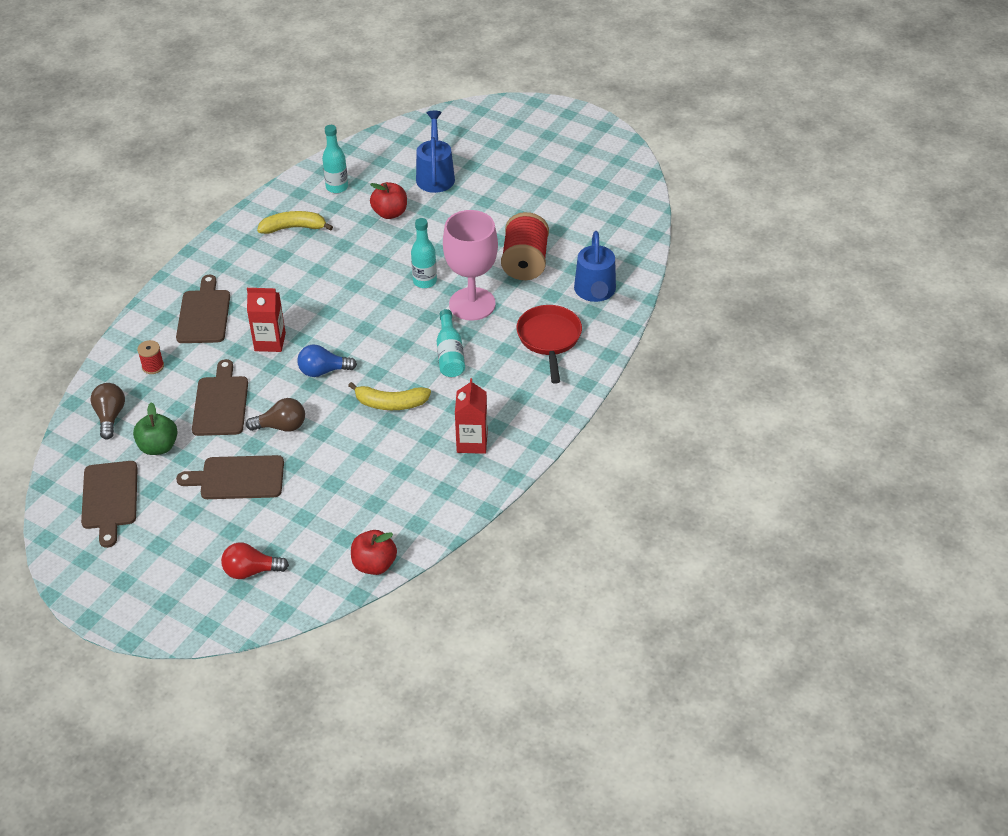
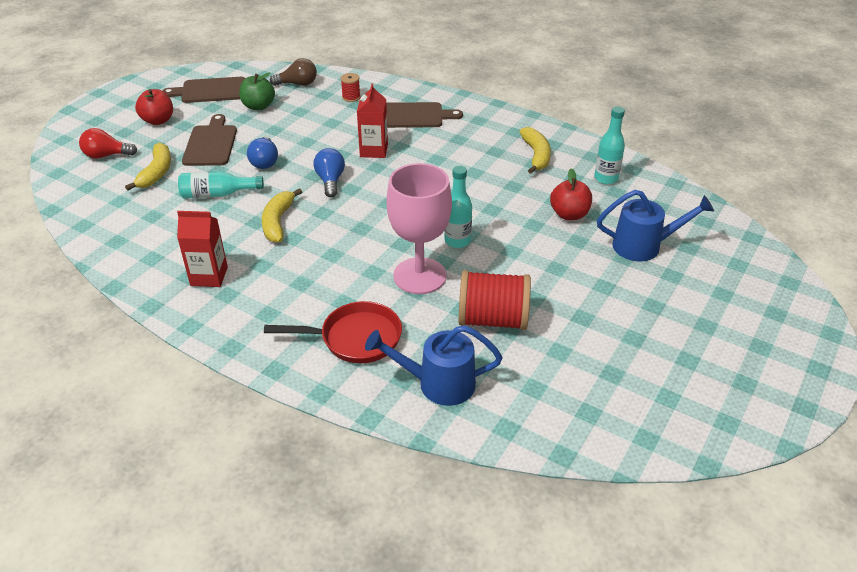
camera: 90 degrees right, 5 degrees down
(221, 403) = (301, 130): brown cutting board -> none
(251, 571) = (106, 155): red light bulb -> red light bulb turned 90 degrees counterclockwise
(281, 426) = (265, 162): brown light bulb -> blue light bulb
(293, 516) = (156, 172): none -> yellow banana
(374, 564) = (80, 218): red apple -> red apple (158, 120)
(450, 354) = (342, 260): turquoise bottle -> turquoise bottle (217, 194)

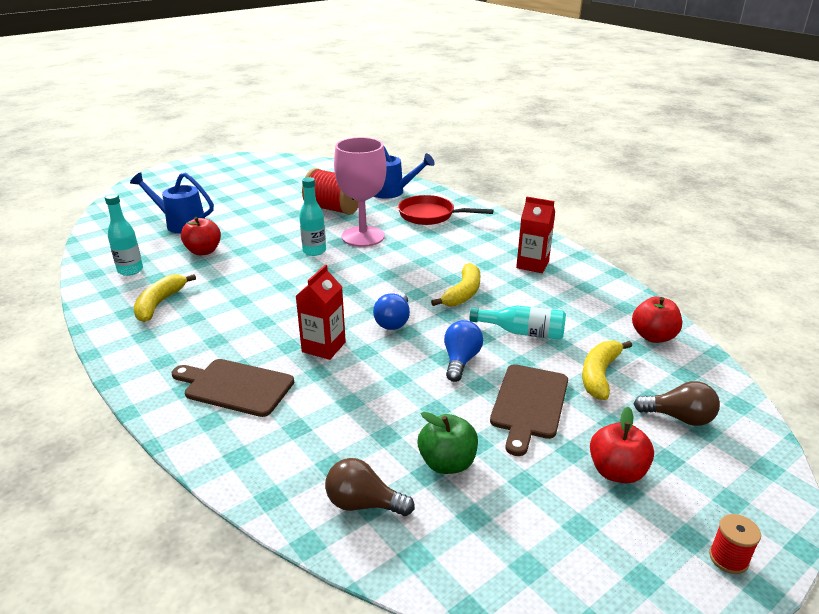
camera: 160 degrees left, 10 degrees down
(101, 214) = (653, 336): none -> red apple
(106, 155) = (679, 417): red light bulb -> brown light bulb
(210, 91) = (528, 529): brown cutting board -> none
(351, 97) = (294, 445): red spool -> red spool (728, 558)

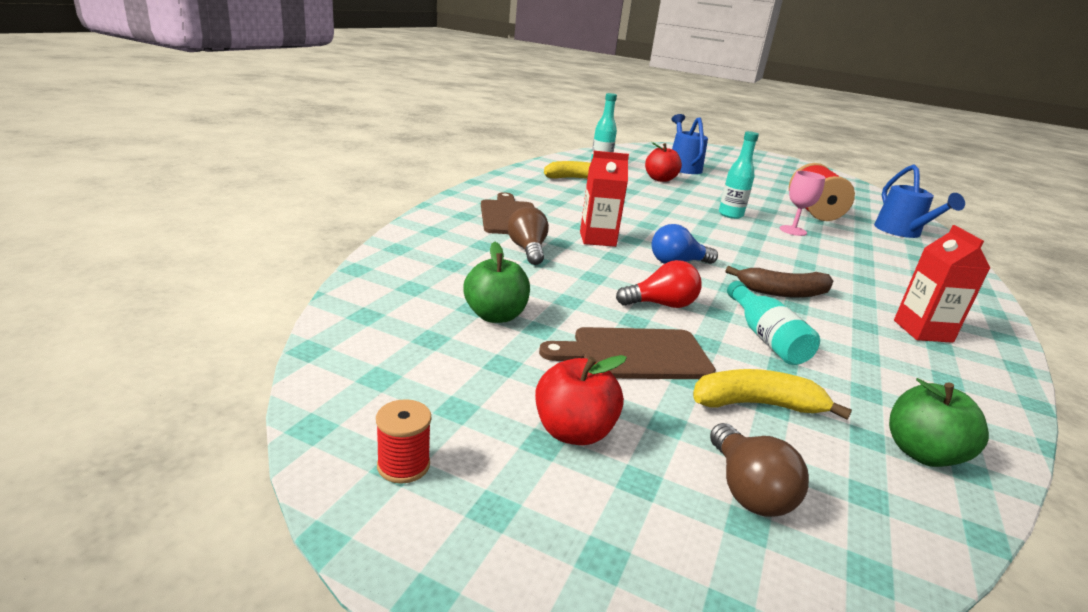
camera: 60 degrees right, 5 degrees down
(363, 236) = (793, 230): pink goblet -> pink goblet, size x0.53
(363, 504) = (414, 284): brown light bulb -> brown light bulb (527, 250)
(430, 215) = (900, 257): red pan -> none
(460, 360) = (661, 305): blue light bulb -> red light bulb
(463, 293) = (783, 292): yellow banana -> brown banana
(653, 336) = (921, 453): red apple -> green apple
(728, 558) = (474, 554): red spool -> red spool (403, 465)

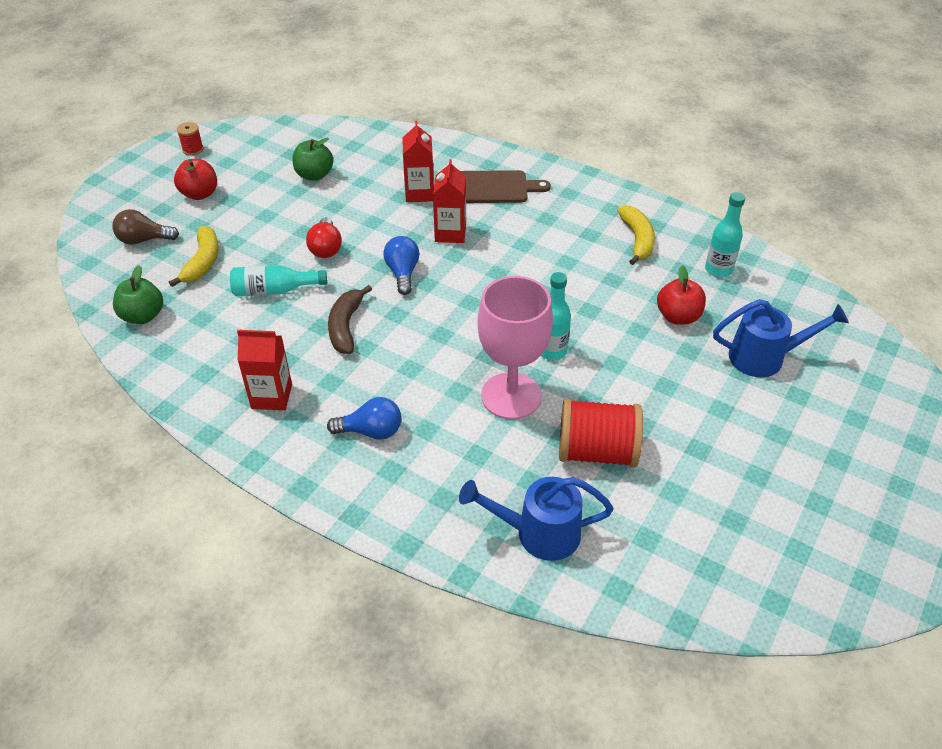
camera: 100 degrees right, 20 degrees up
(527, 250) = (419, 193): brown light bulb -> red carton
(635, 354) = (262, 224): brown cutting board -> none
(793, 230) = (511, 396): pink goblet -> pink goblet, size x1.90
(896, 282) = (371, 431): none -> blue light bulb

